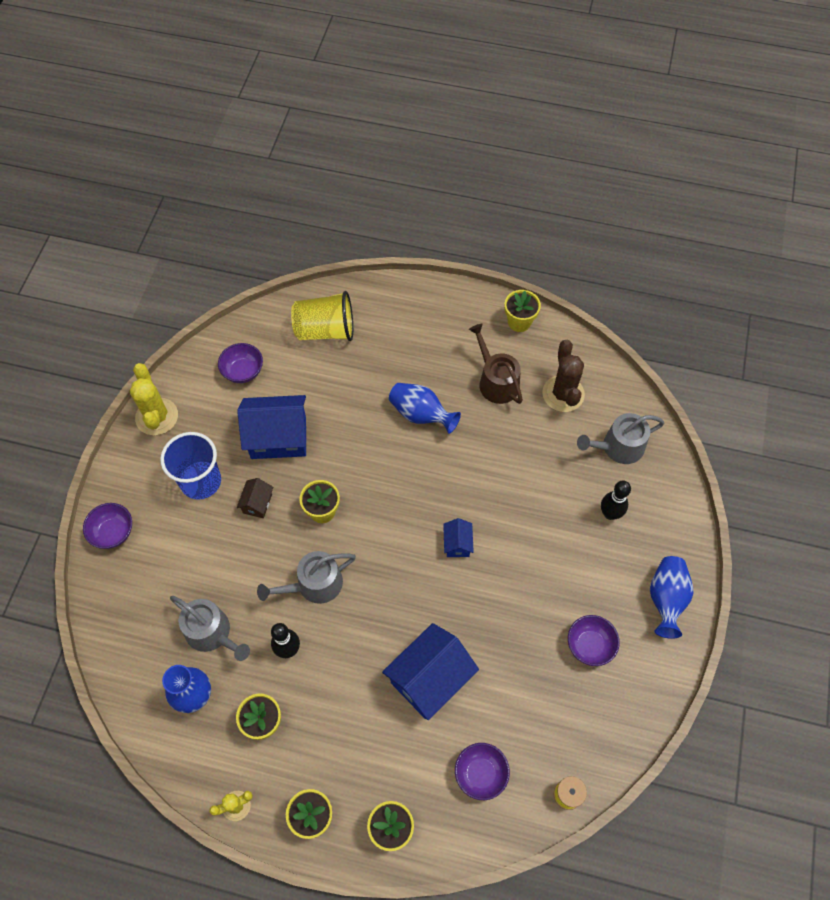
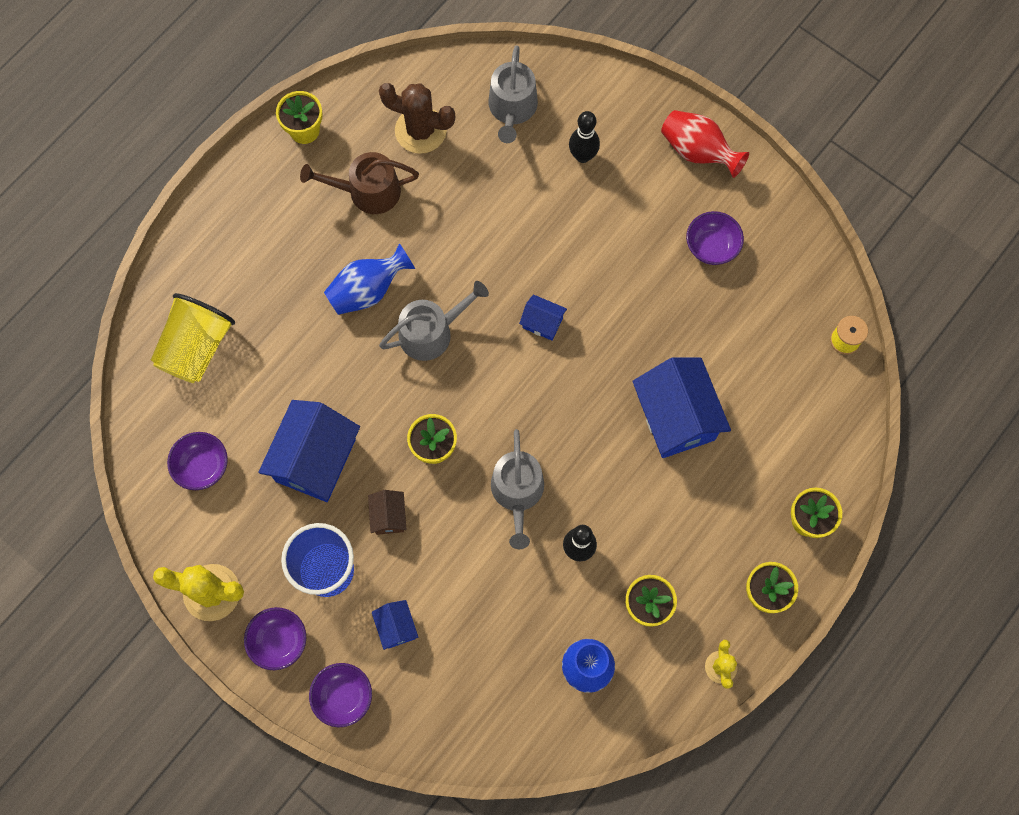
camera: 65 degrees left, 10 degrees up
(177, 545) = (396, 627): none -> blue house
(212, 633) = (522, 624): grey watering can -> grey watering can (431, 332)
(257, 503) = (389, 516): brown house -> brown house turned 45 degrees clockwise
(480, 774) = (791, 411): purple bowl -> purple bowl (279, 641)
(666, 599) = (698, 152): blue vase -> red vase

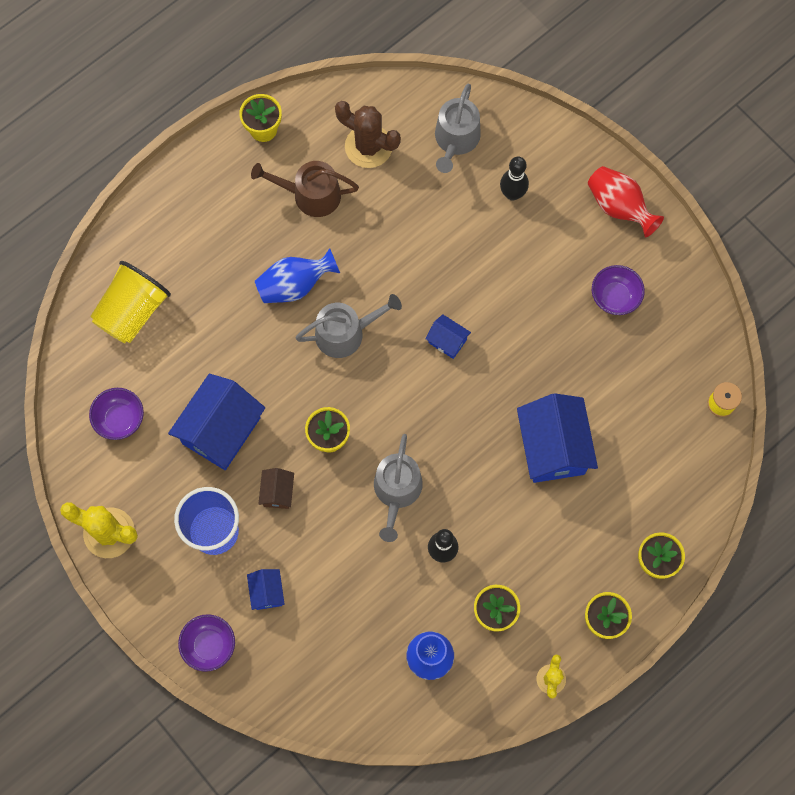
camera: 10 degrees right, 0 degrees up
(279, 641) = (161, 586): purple bowl -> none

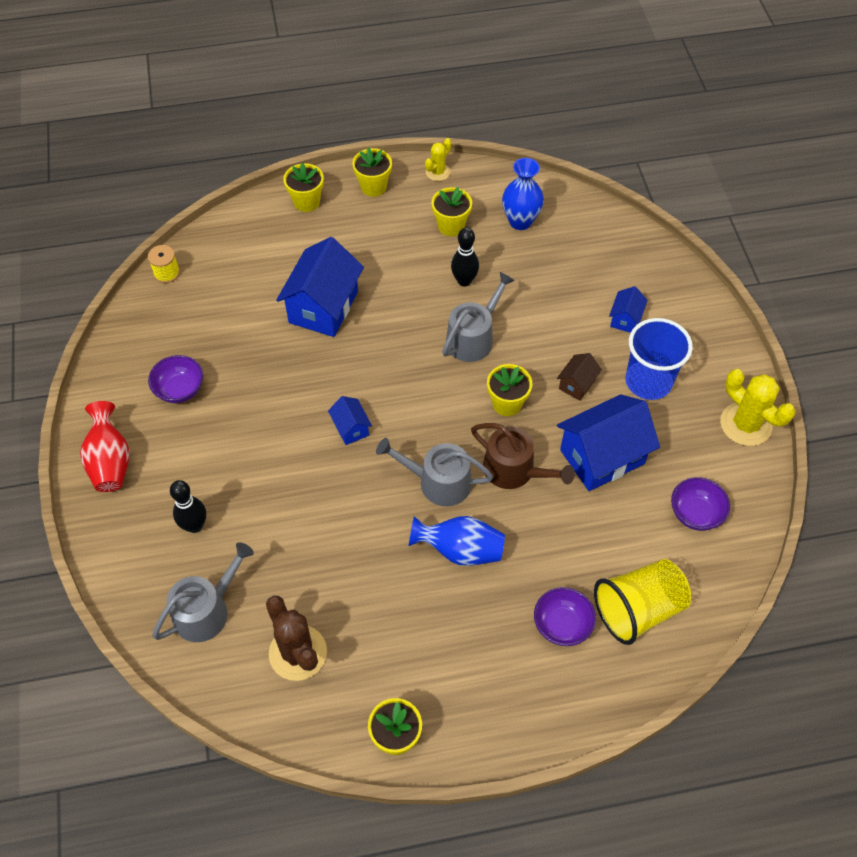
camera: 150 degrees left, 15 degrees down
(209, 645) = (692, 306): purple bowl -> purple bowl (562, 625)
(310, 195) = (390, 633): brown watering can -> brown watering can (514, 470)

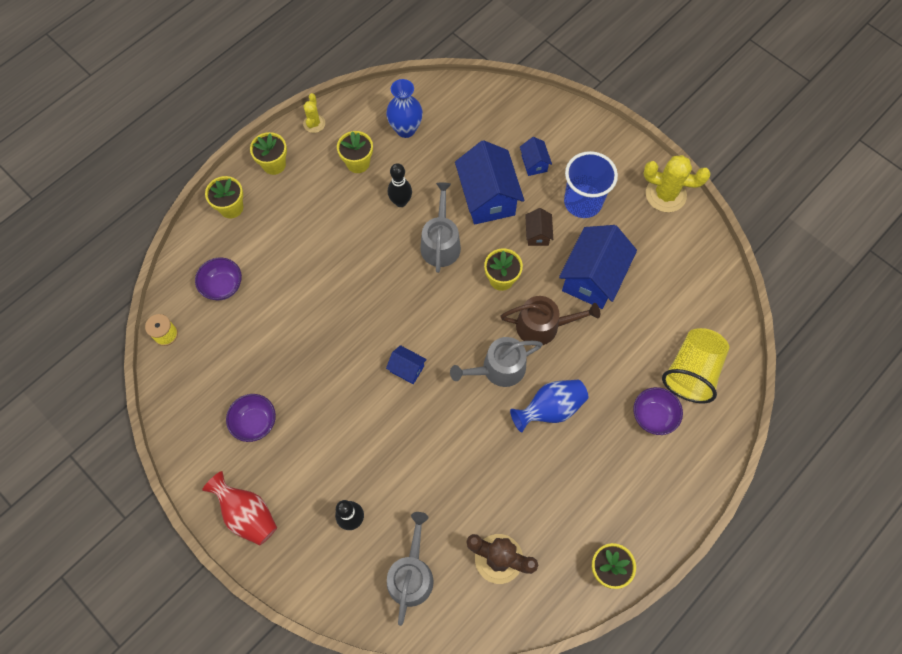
camera: 35 degrees left, 10 degrees up
(323, 307) = (312, 286): blue house -> blue house (487, 197)
(695, 513) = (679, 280): purple bowl -> purple bowl (223, 286)

